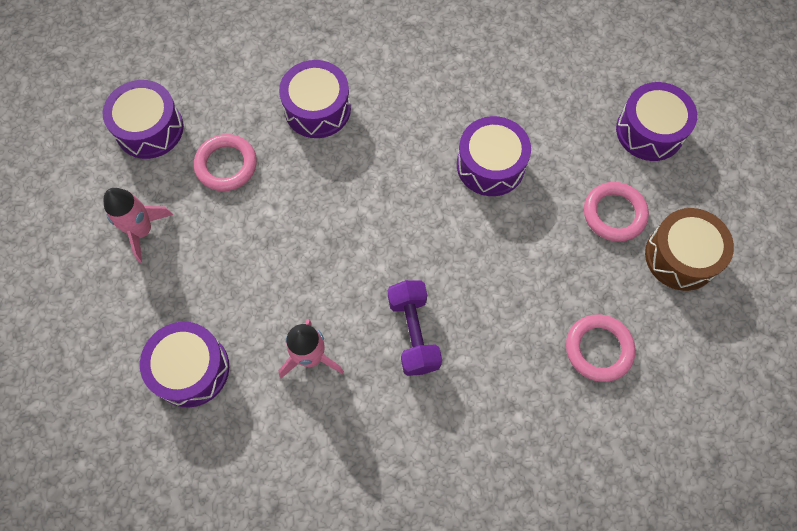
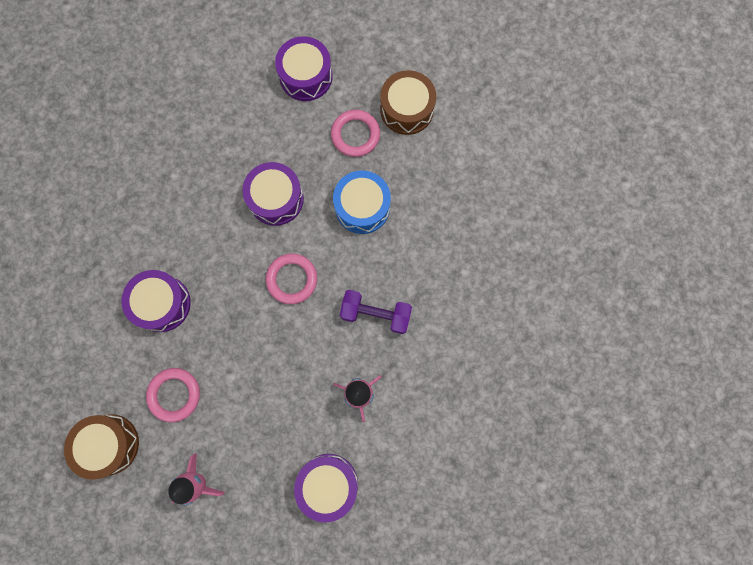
camera: 65 degrees left, 10 degrees up
(149, 129) = (109, 444): purple drum -> brown drum
(533, 260) = (362, 207): none -> blue drum
(598, 349) = (444, 197): pink ring -> pink ring (292, 279)

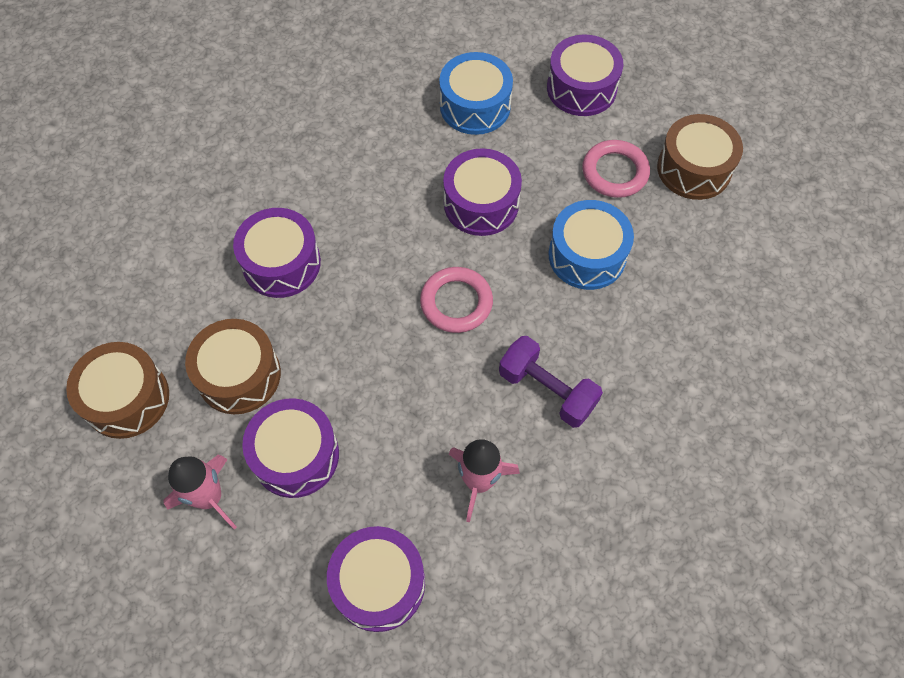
camera: 25 degrees right, 15 degrees down
(174, 394) = (239, 375): pink ring -> brown drum
(238, 123) = (475, 106): none -> blue drum
(238, 430) = (295, 455): none -> purple drum

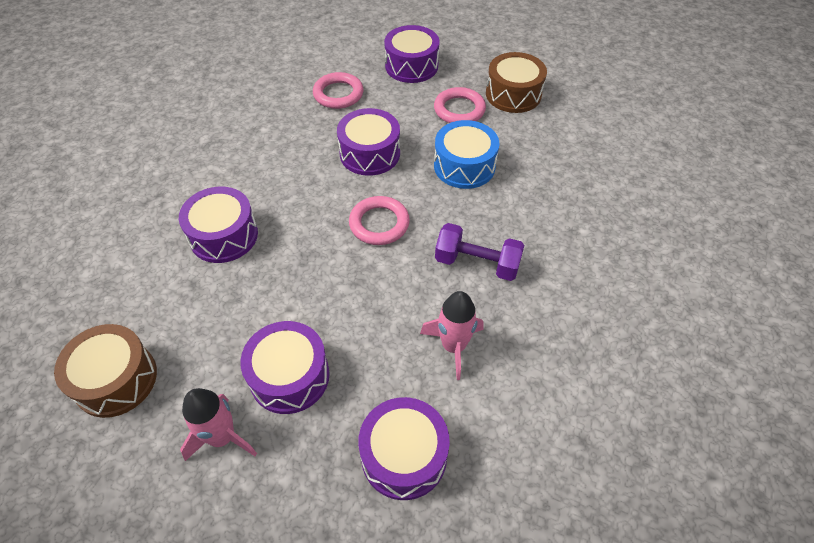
camera: 20 degrees left, 10 degrees down
(239, 375) = (216, 329): brown drum -> none
(475, 106) = (338, 94): blue drum -> pink ring

